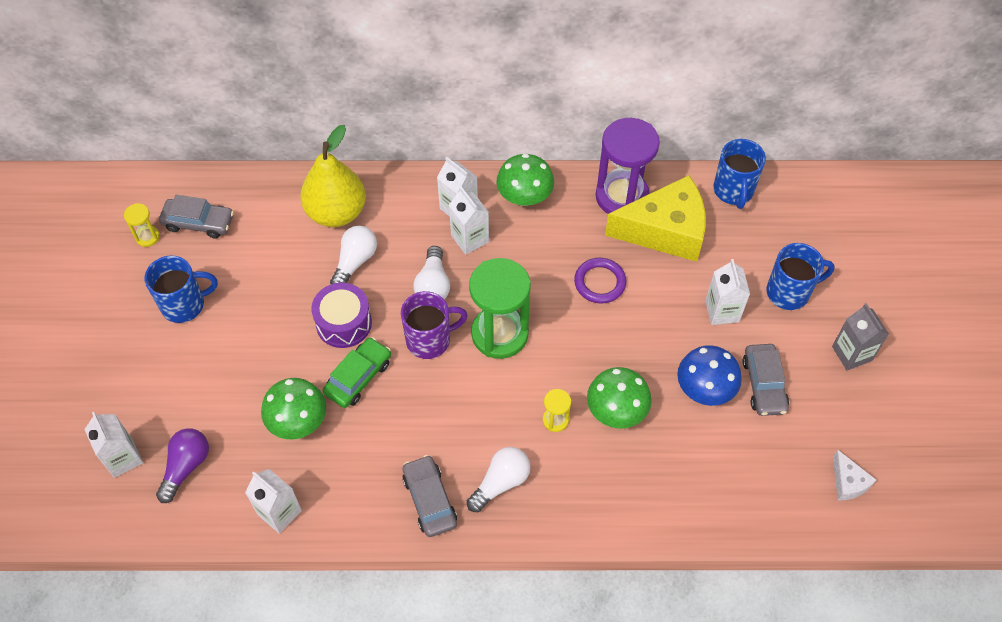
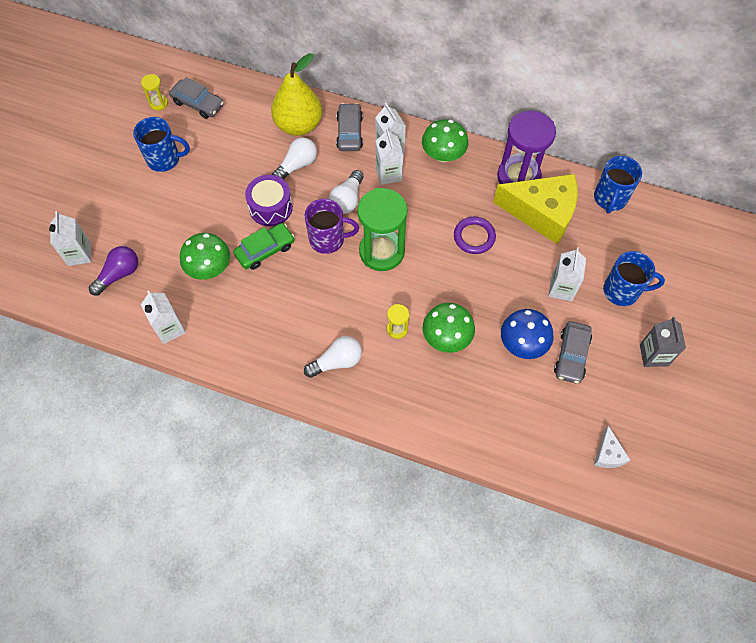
camera: 20 degrees right, 5 degrees up
(429, 500) = (279, 356): grey car -> grey car (349, 132)

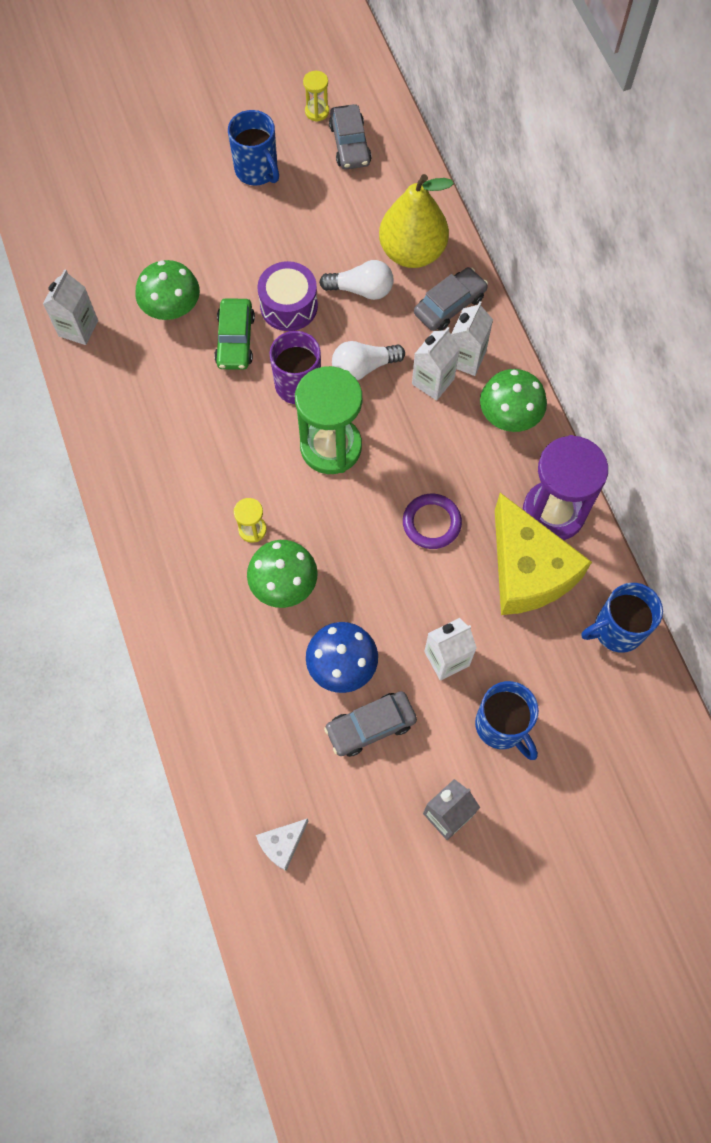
camera: 50 degrees right, 5 degrees up
(79, 254) = (90, 190): white carton -> none
(119, 274) = (97, 240): purple light bulb -> none
(265, 250) = (235, 340): green car -> green car turned 75 degrees clockwise
(337, 362) = (168, 501): white light bulb -> none

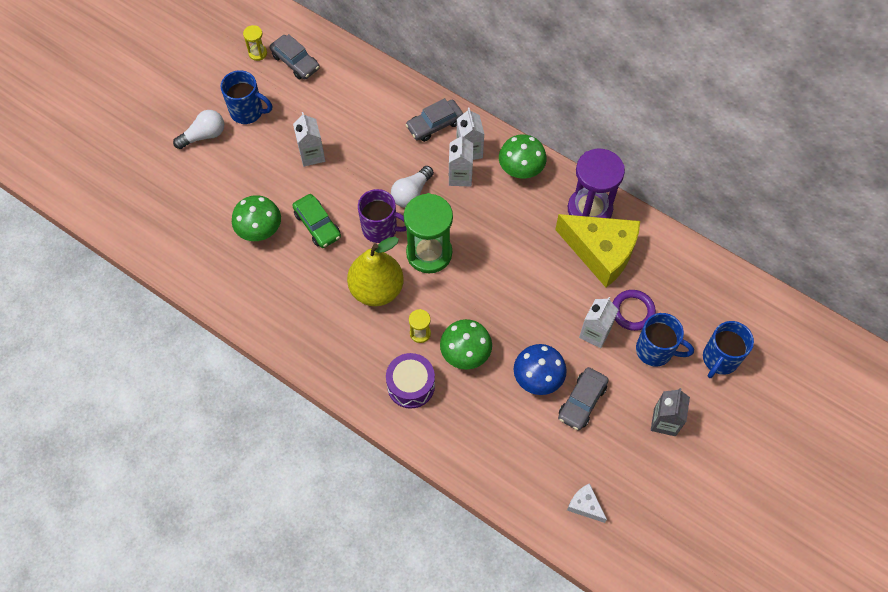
camera: 35 degrees left, 5 degrees down
(78, 328) = (207, 280): white carton -> white carton (312, 155)
(282, 844) = (585, 505): white cheese -> white cheese turned 120 degrees clockwise
(289, 306) = (335, 184): purple drum -> purple drum (411, 385)
(361, 289) = (373, 147): white light bulb -> white light bulb (204, 135)
(412, 252) = (387, 106): yellow pear -> yellow pear (376, 289)
(431, 523) = (524, 260): purple ring -> purple ring (632, 311)
(449, 305) = (434, 124): grey car -> grey car turned 135 degrees counterclockwise
(616, 629) = (675, 254): blue mug -> blue mug (719, 359)

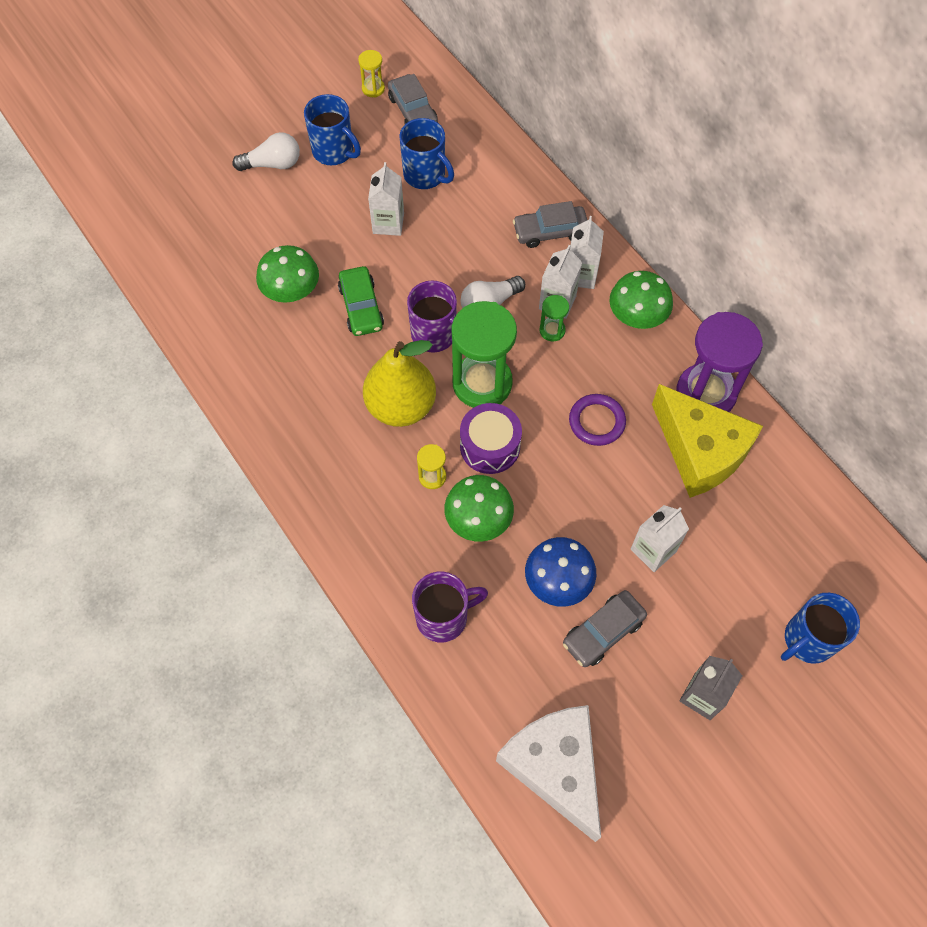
camera: 20 degrees right, 0 degrees up
(411, 385) = (395, 537): purple drum -> purple drum (490, 446)
(464, 198) = (552, 330): none -> green hourglass
(468, 430) = (443, 617): none -> purple mug
(585, 505) = (555, 767): white cheese -> white cheese, size x2.28
(632, 311) = (713, 539): purple ring -> purple ring (597, 421)
(655, 350) = (725, 599): blue mug -> blue mug (425, 175)

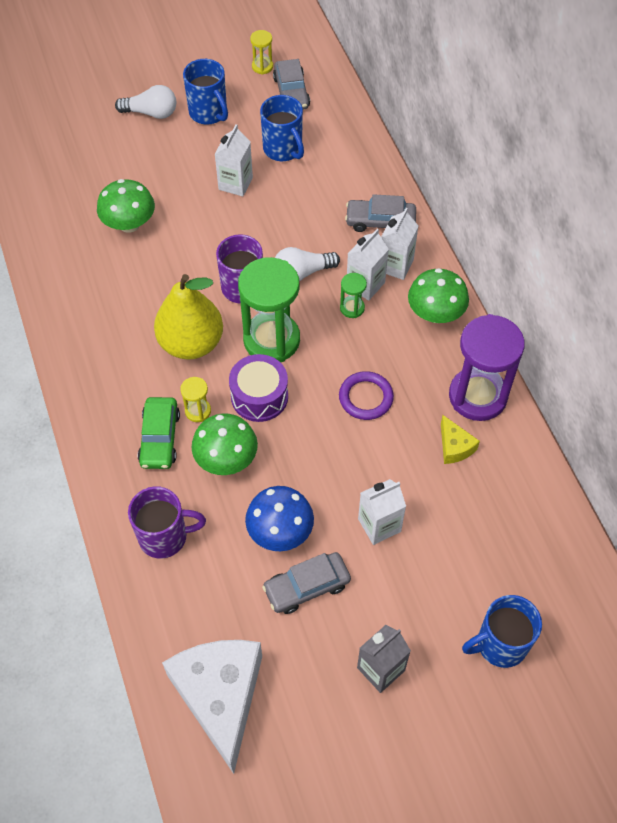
camera: 15 degrees right, 5 degrees down
(361, 307) = (186, 250): green car -> green car (160, 438)
(700, 451) = (454, 447): yellow cheese -> yellow cheese, size x0.44

